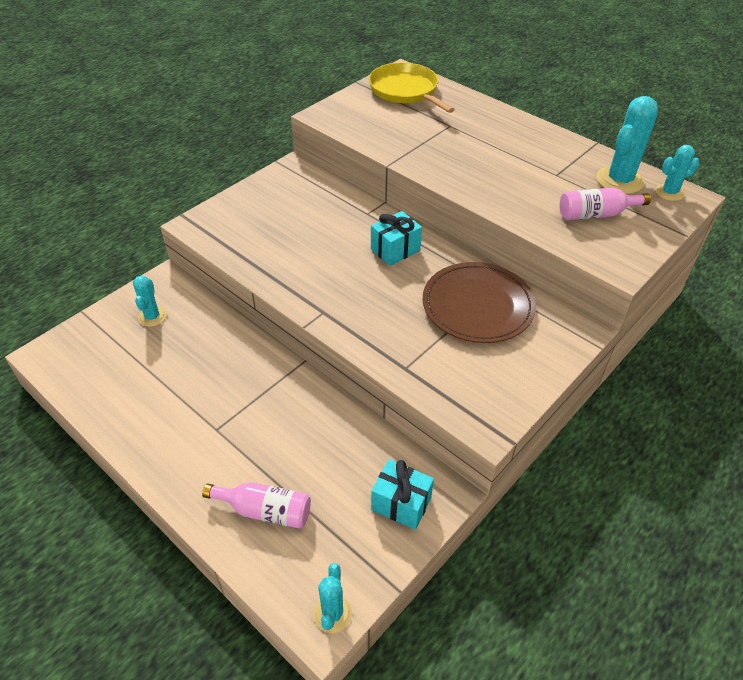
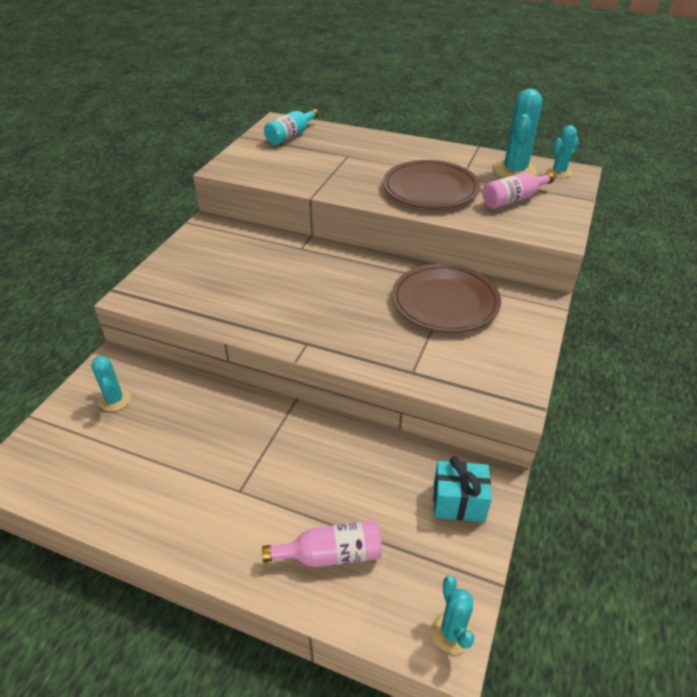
camera: 20 degrees left, 5 degrees down
(395, 250) = (344, 273): turquoise gift -> none
(405, 91) = (291, 136): yellow pan -> turquoise bottle
(513, 182) = (430, 189): none -> brown plate

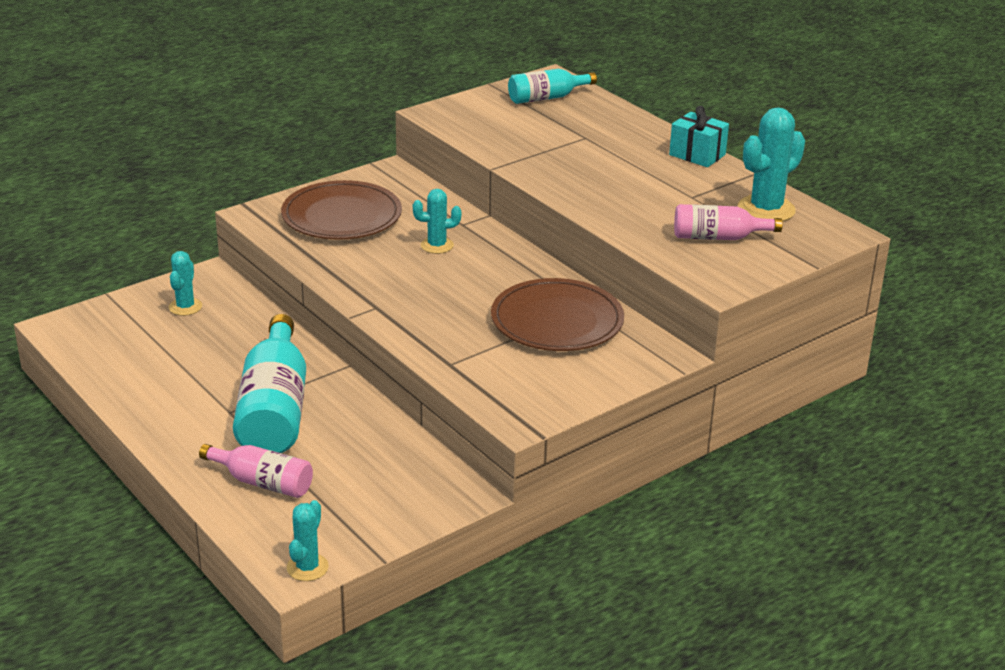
camera: 30 degrees right, 10 degrees down
(275, 470) = (274, 409): none -> turquoise bottle
(430, 189) = (635, 198): brown plate -> brown plate (341, 216)
(458, 502) = (413, 496): turquoise gift -> turquoise gift (697, 155)
(559, 172) = (821, 227): turquoise cactus -> turquoise cactus (437, 245)

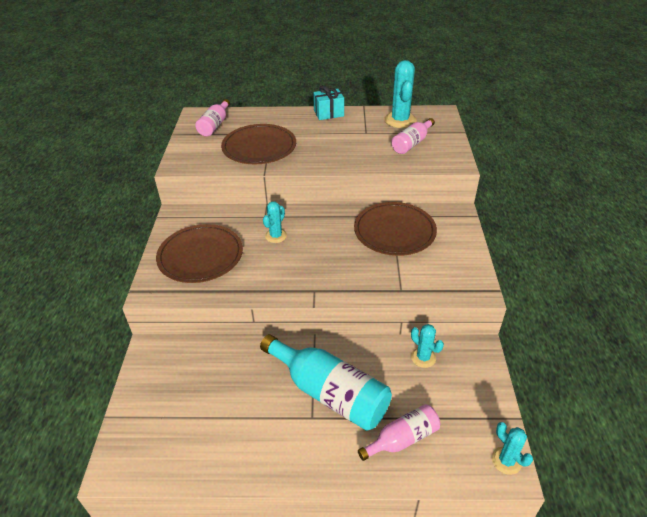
camera: 50 degrees left, 10 degrees up
(185, 307) = (171, 380): turquoise cactus -> turquoise cactus (423, 357)
(543, 143) = (259, 147): none -> brown plate
(546, 98) = (215, 125): turquoise bottle -> pink bottle

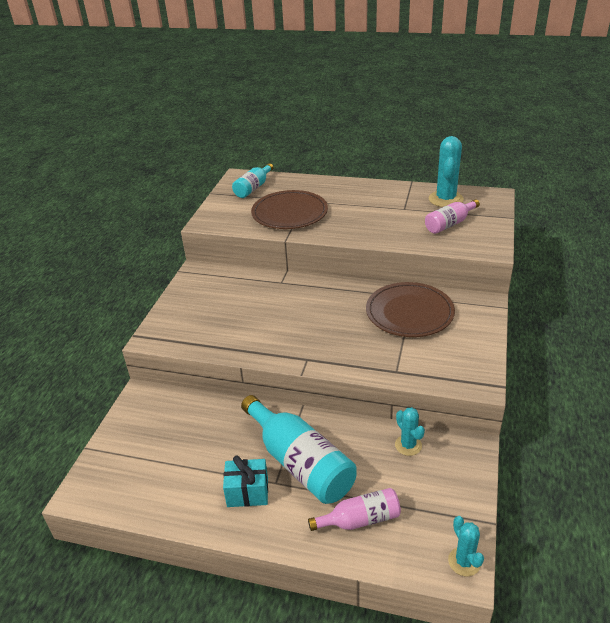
camera: 15 degrees right, 5 degrees down
(200, 256) = (207, 312): brown plate -> none
(215, 125) = (253, 188): pink bottle -> turquoise bottle
(276, 236) = (286, 302): turquoise cactus -> none
(328, 113) = (372, 186): turquoise gift -> turquoise gift (247, 492)

